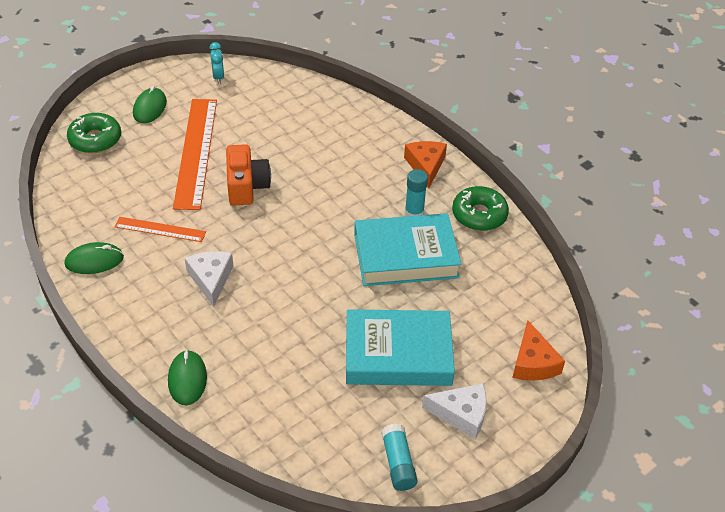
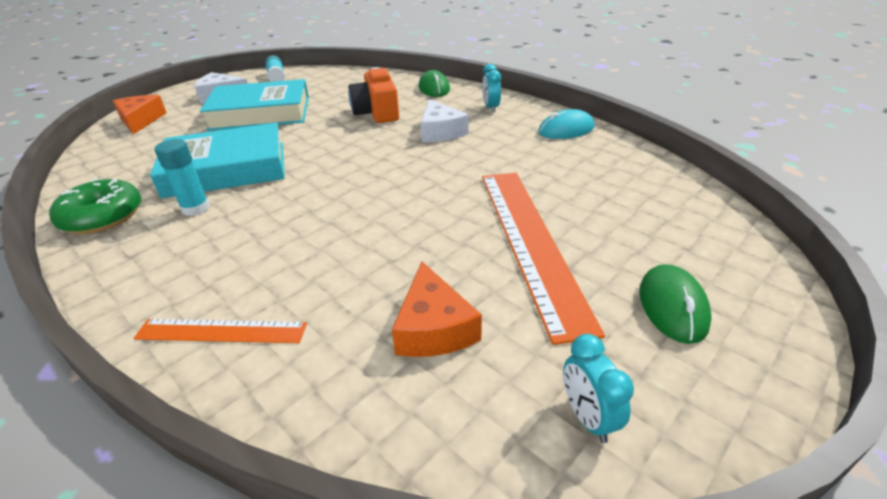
camera: 175 degrees right, 10 degrees down
(94, 261) = (566, 130): green mouse -> turquoise mouse
(95, 139) = (703, 237): green donut -> none
(142, 316) = (491, 108): none -> turquoise clock
(160, 229) = (518, 157): orange ruler -> orange ruler (221, 331)
(246, 186) = (432, 208): orange camera -> orange camera (377, 113)
(425, 166) = (143, 271): orange cheese -> orange cheese (433, 327)

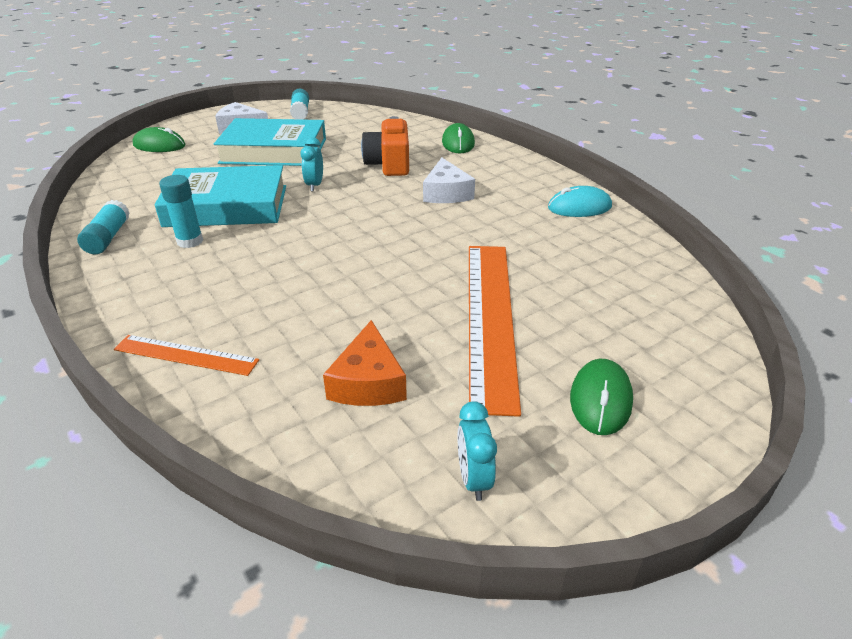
camera: 10 degrees right, 0 degrees up
(102, 216) = (108, 237): green donut -> turquoise glue stick
(140, 121) = (159, 145): orange cheese -> green mouse
(491, 108) = (509, 173): turquoise clock -> turquoise clock (315, 185)

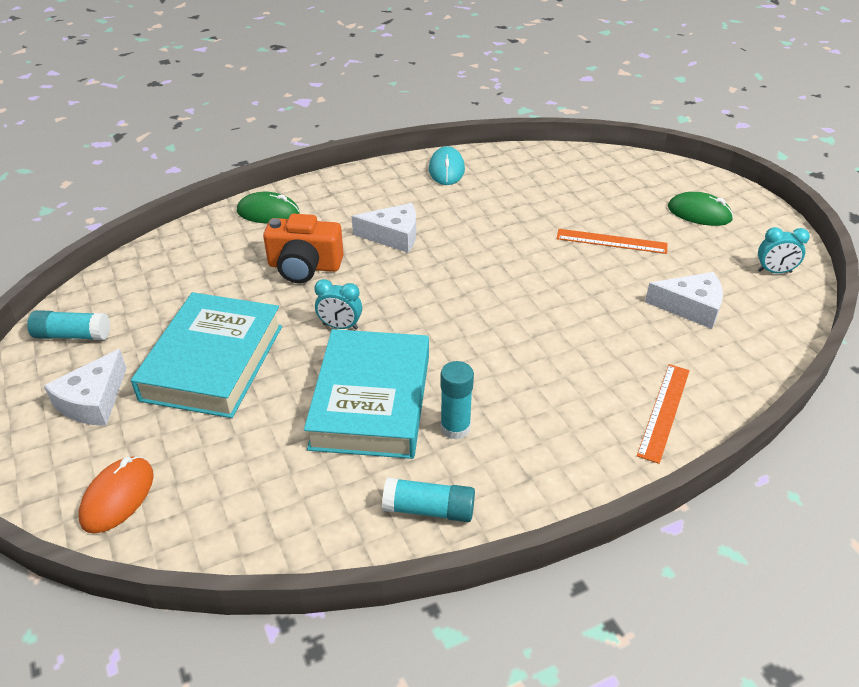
camera: 80 degrees left, 5 degrees up
(159, 145) = (118, 497): green mouse -> orange mouse
(368, 382) = (690, 307): orange cheese -> white cheese
(490, 318) = (611, 241): orange ruler -> orange ruler, size x0.52

